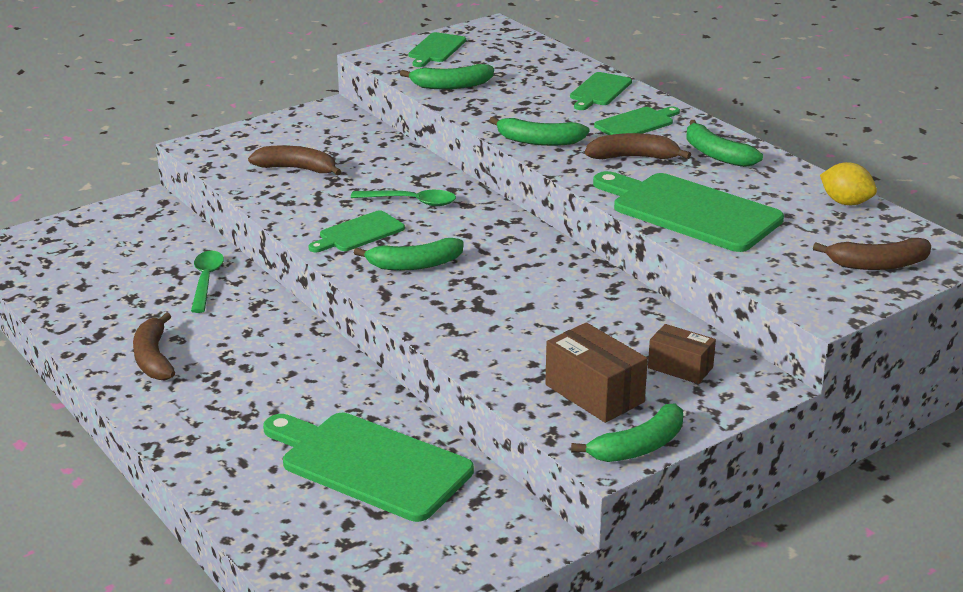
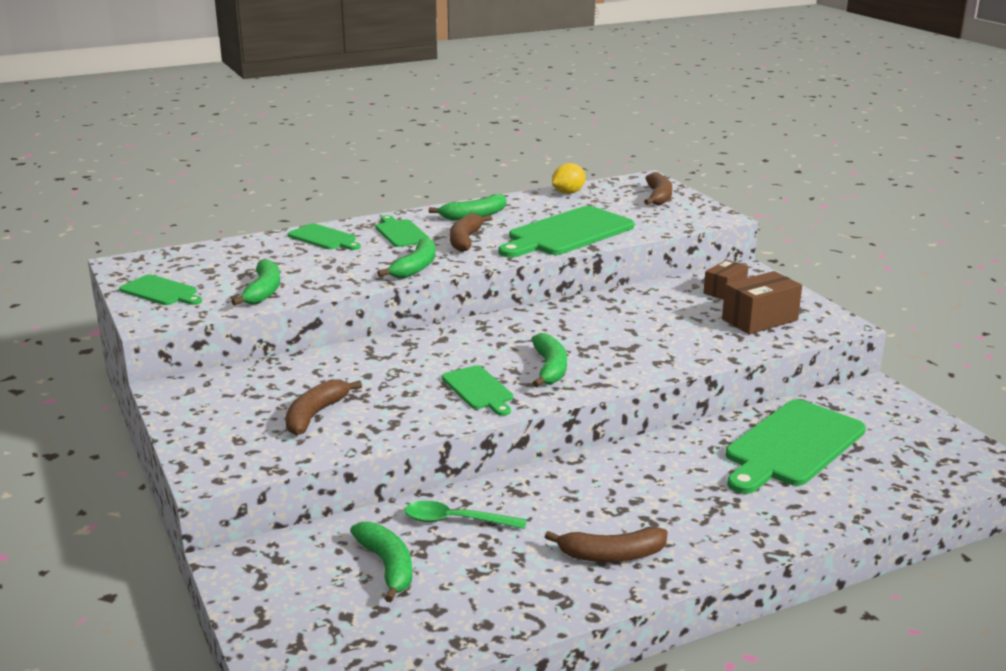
camera: 80 degrees left, 5 degrees down
(412, 202) = (425, 362): green spoon -> none
(638, 447) = (825, 313): green banana -> green banana (387, 566)

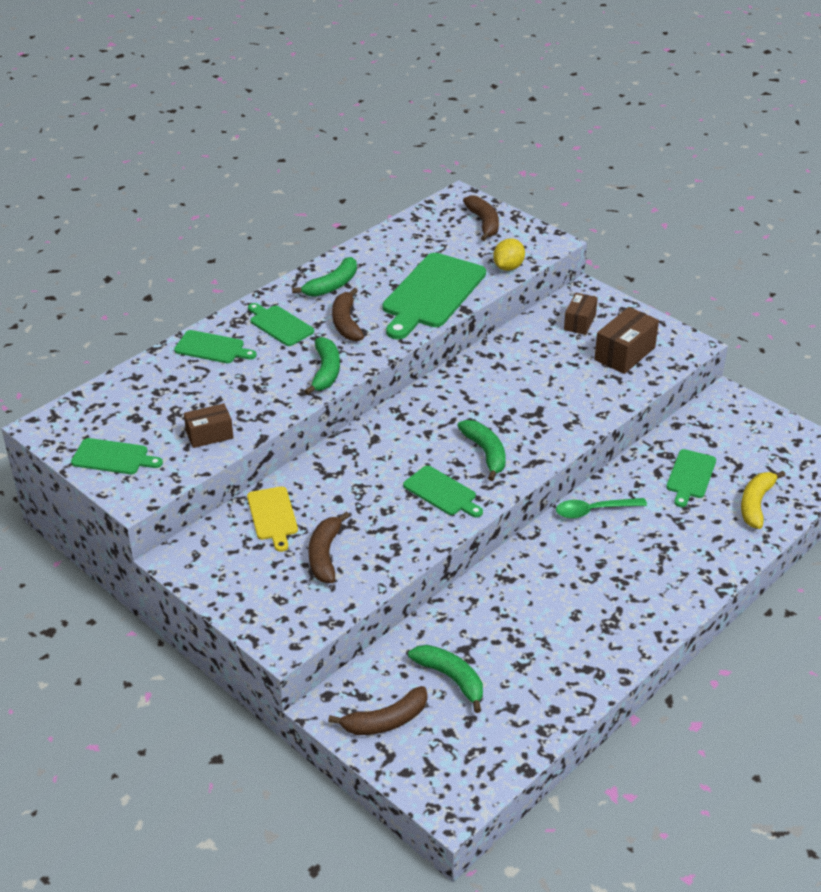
camera: 20 degrees left, 15 degrees up
(263, 291) = (209, 435): green banana -> brown box
(291, 376) = (273, 516): none -> yellow cutting board
(455, 520) = (476, 620): green spoon -> green spoon (593, 511)
(568, 193) = (398, 233): yellow lemon -> yellow lemon (508, 267)
(611, 555) = (610, 621): brown banana -> brown banana (386, 721)
(792, 446) = (690, 476): green cutting board -> green cutting board, size x0.53
(861, 485) = (756, 504): none -> yellow banana

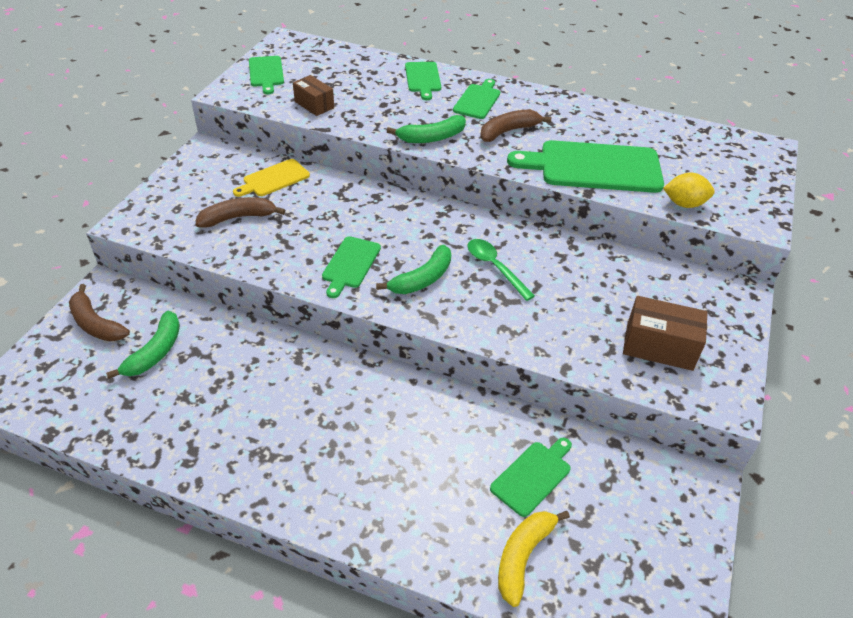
camera: 65 degrees right, 5 degrees up
(332, 285) = (555, 111): green banana -> none
(484, 223) = (742, 171): brown banana -> none
(579, 322) = (682, 298): brown box -> none
(593, 511) = (427, 401): green spoon -> green spoon (494, 267)
(690, 476) = (533, 476): green cutting board -> green cutting board turned 135 degrees clockwise
(756, 504) = (523, 556): yellow banana -> yellow banana turned 60 degrees counterclockwise

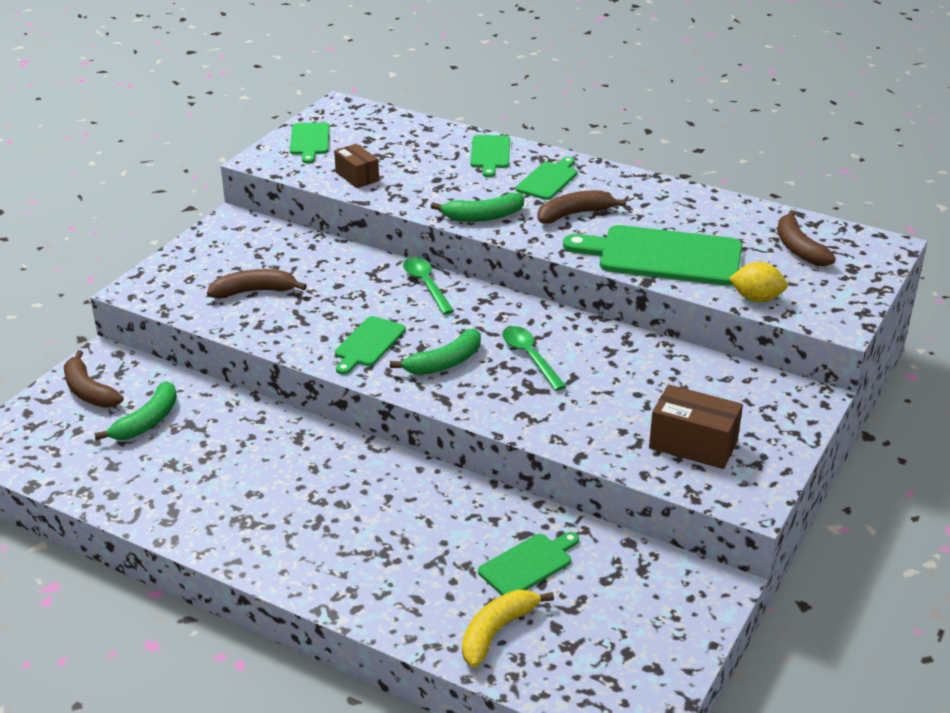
camera: 10 degrees right, 10 degrees down
(273, 179) = (301, 255): yellow cutting board -> none
(388, 201) = (426, 285): none -> green spoon
(701, 153) = (798, 248): none -> brown banana

